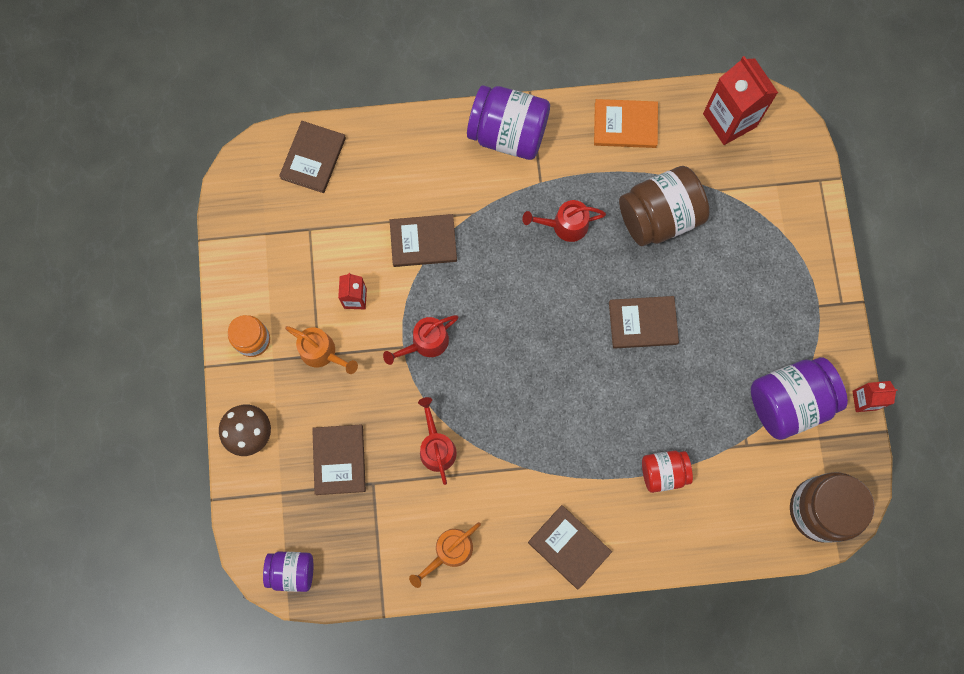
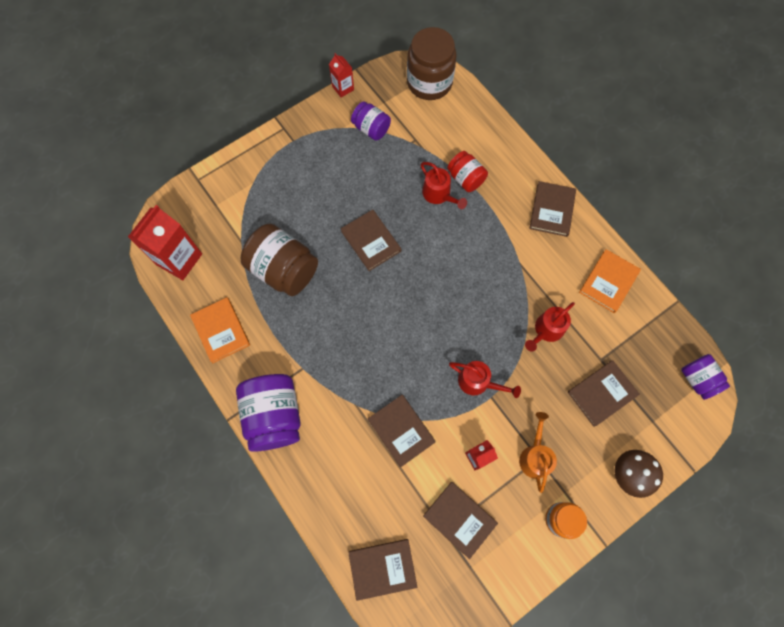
camera: 120 degrees left, 5 degrees down
(311, 248) = (459, 519): none -> brown book
(449, 552) = (608, 282): orange watering can -> orange book
(564, 225) = (328, 332): red watering can -> red watering can (439, 195)
(788, 402) = (371, 129): purple jar -> purple jar, size x0.58

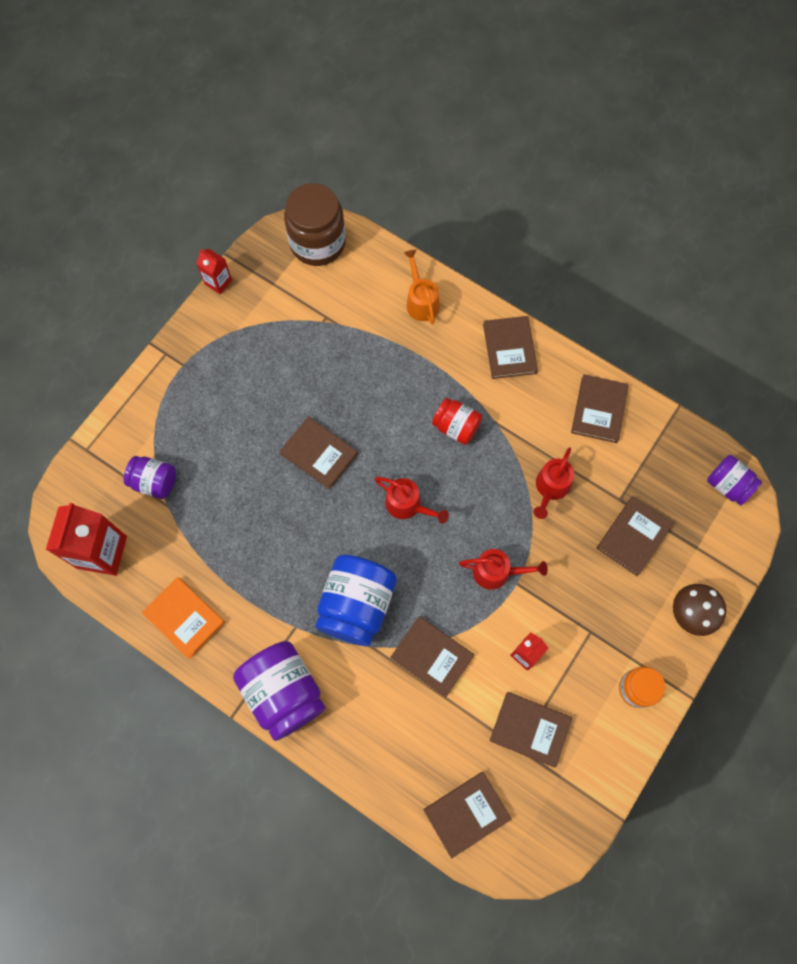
camera: 20 degrees left, 0 degrees up
(284, 270) = (231, 521): brown jar -> none
(356, 368) = (356, 605): none -> blue jar
(371, 129) = (270, 320): purple jar -> purple jar (154, 482)
(439, 195) = (377, 373): red watering can -> red watering can (408, 505)
(465, 178) = (400, 344): red jar -> red jar (456, 427)
(535, 456) = (586, 631): orange watering can -> orange watering can (421, 301)
(608, 282) = (599, 410): orange book -> brown book

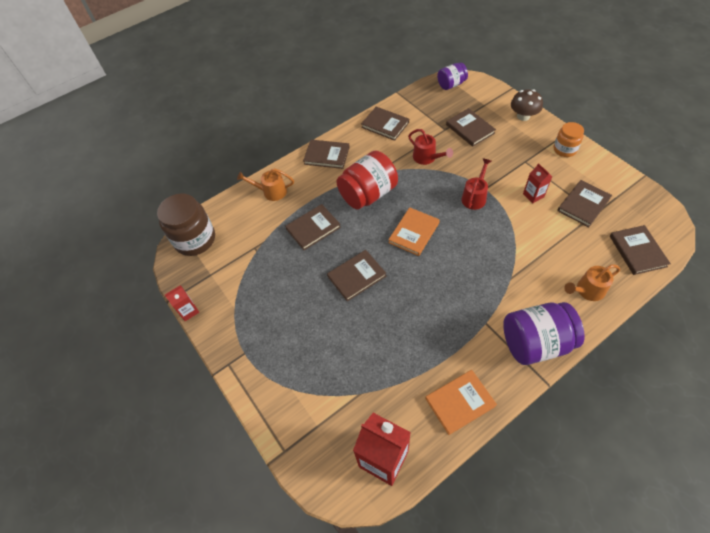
camera: 65 degrees left, 15 degrees down
(154, 482) = (335, 399): purple jar -> none
(356, 605) = (478, 280): blue jar -> none
(379, 749) = (587, 290): none -> orange watering can
(408, 505) = (414, 233): red watering can -> orange book
(432, 656) = (525, 244): brown book -> brown book (313, 228)
(456, 427) = (368, 194): red jar -> red jar, size x1.73

